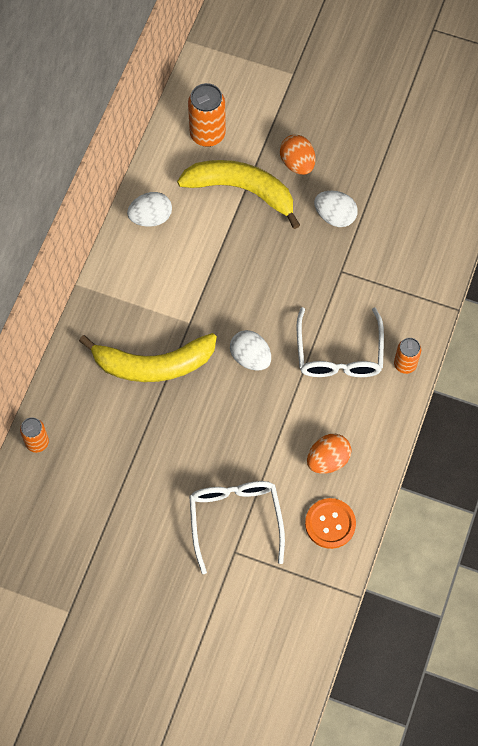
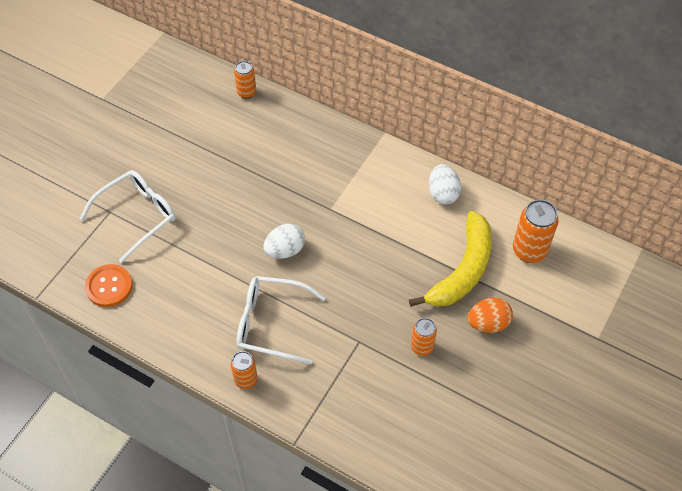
camera: 100 degrees right, 10 degrees down
(153, 364) = (296, 177): yellow banana -> none
(235, 520) = (137, 216): white glasses -> white glasses turned 45 degrees counterclockwise
(328, 460) = (169, 295): orange egg -> none
(335, 216) = (422, 347): white egg -> orange can

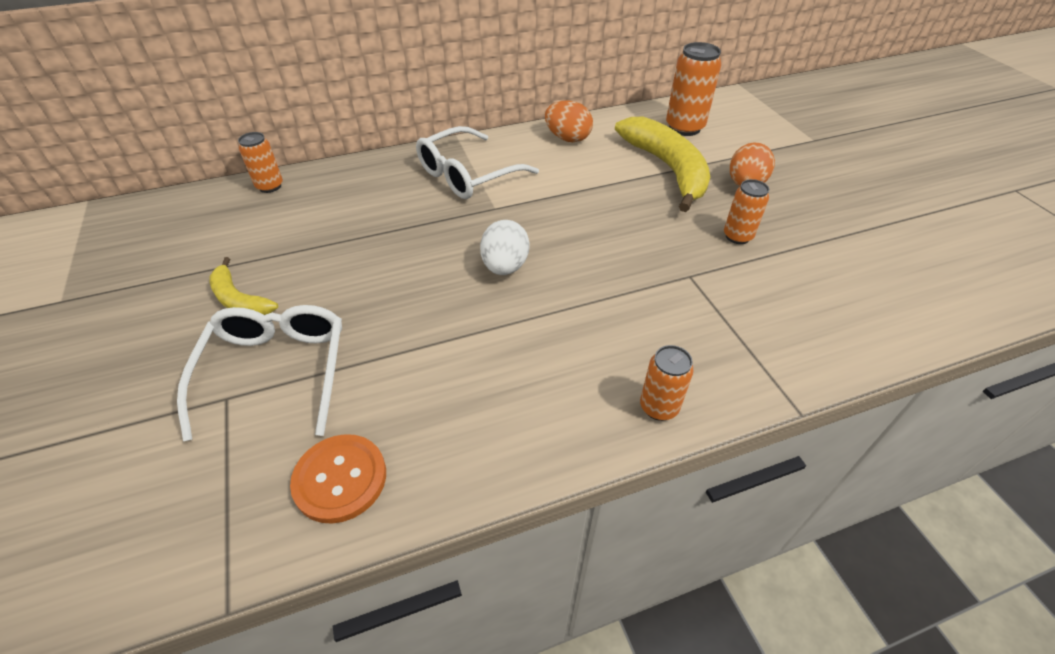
camera: 50 degrees left, 10 degrees down
(162, 161) = (239, 299): none -> yellow banana
(272, 323) = (595, 333): white glasses -> white glasses (468, 175)
(443, 193) = (567, 138): white egg -> orange egg

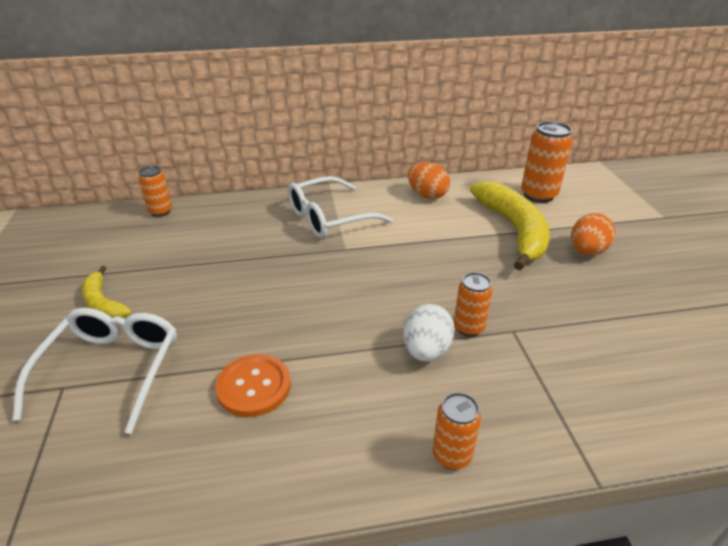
camera: 10 degrees right, 10 degrees down
(340, 479) = (133, 478): orange button -> orange button (254, 386)
(505, 266) = (339, 301): white egg -> white egg (426, 350)
(737, 236) = (569, 299): orange can -> orange can (468, 328)

